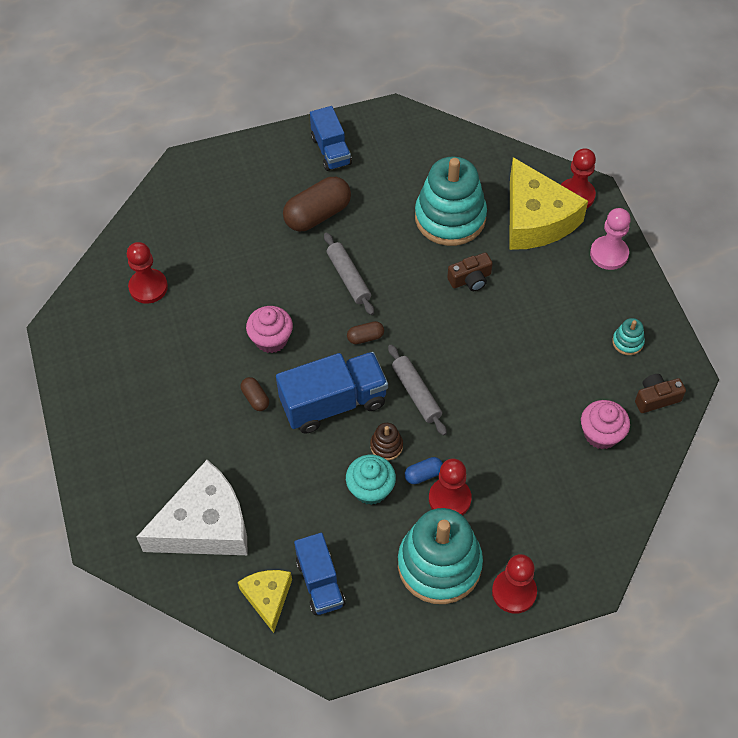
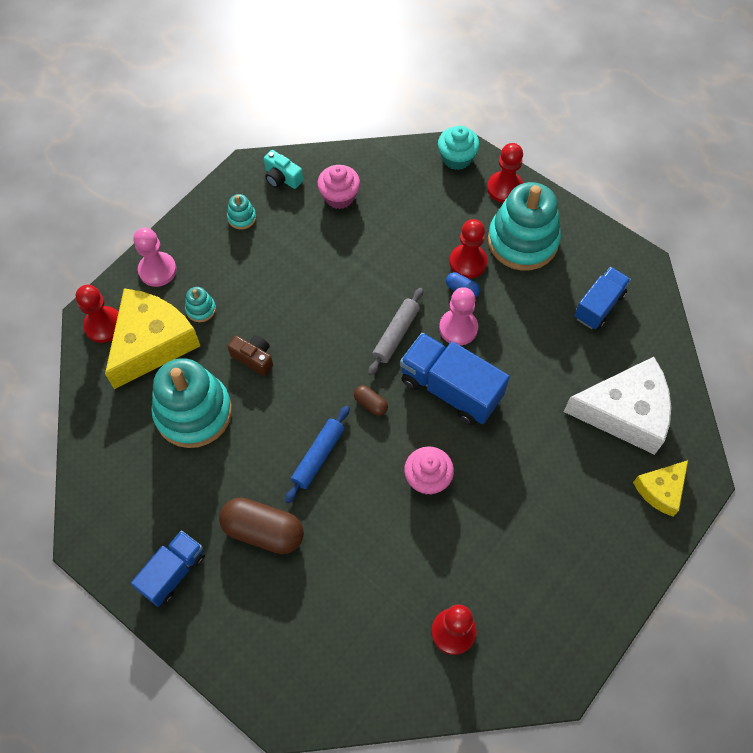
camera: 125 degrees left, 5 degrees up
(205, 525) = (625, 412): white cheese -> white cheese turned 150 degrees clockwise
(255, 398) = (492, 451): brown capsule -> none
(268, 598) = (638, 331): yellow cheese -> yellow cheese (661, 490)
(348, 278) = (318, 456): grey rolling pin -> blue rolling pin
(370, 489) = (502, 317): turquoise cupcake -> turquoise cupcake (457, 158)
(386, 446) = (458, 328): brown stacking toy -> pink pawn
(546, 266) = (201, 309): none -> turquoise stacking toy
(656, 398) = (282, 178): brown camera -> turquoise camera

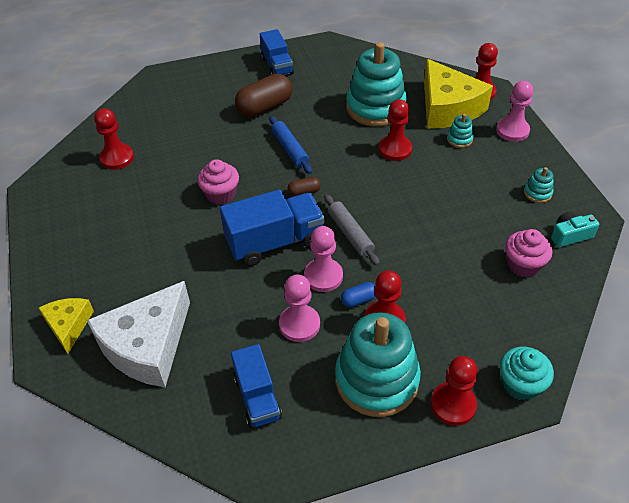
camera: 125 degrees right, 15 degrees down
(253, 358) = (395, 149): brown camera -> red pawn
(517, 317) = (299, 324): none -> pink pawn

